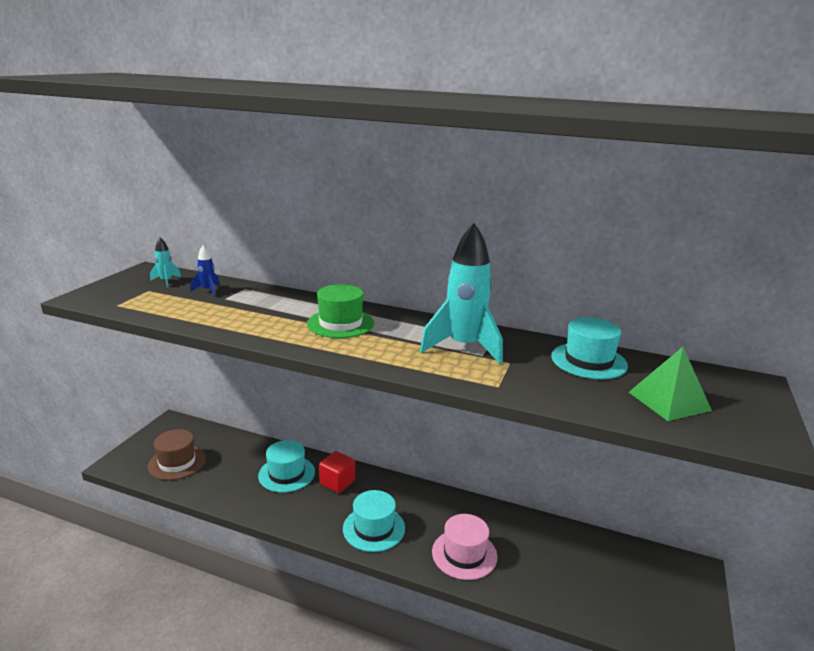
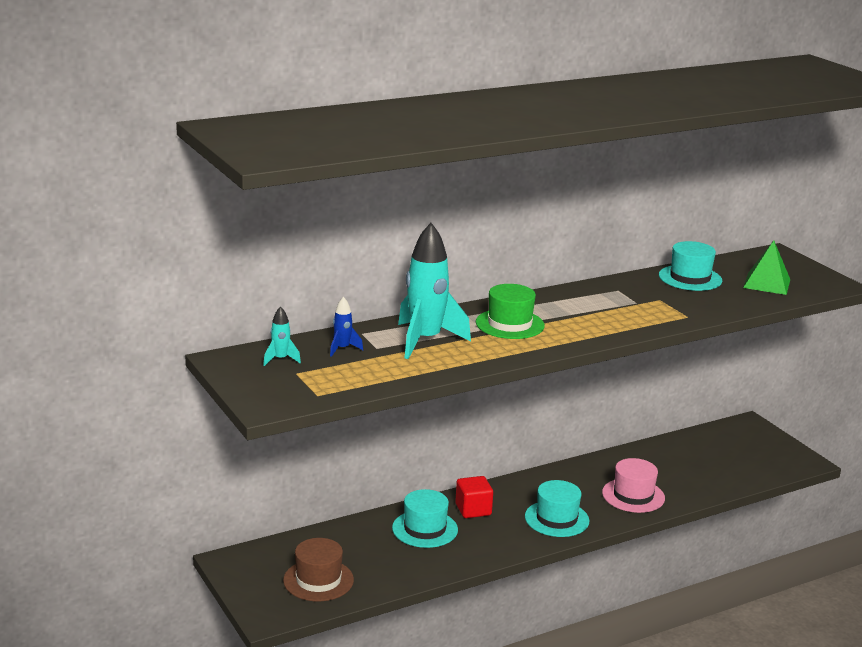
camera: 50 degrees left, 0 degrees up
(464, 347) = (616, 302): turquoise rocket -> turquoise rocket (425, 341)

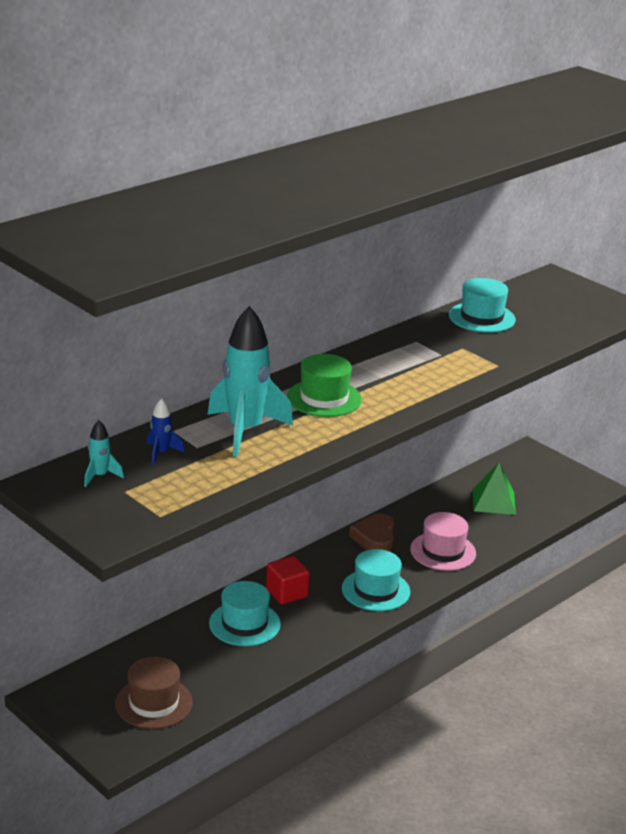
camera: 15 degrees left, 5 degrees up
(573, 476) = (375, 538): none -> brown heart
(766, 283) = (559, 315): green pyramid -> green pyramid (494, 501)

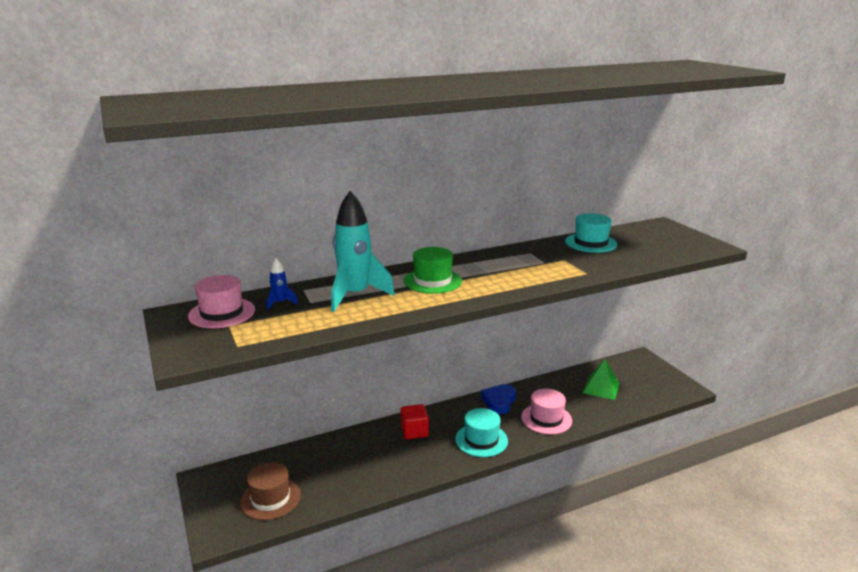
camera: 20 degrees right, 5 degrees down
(100, 476) = (222, 313): turquoise rocket -> pink hat
(244, 624) = (371, 449): turquoise hat -> none
(375, 538) = (499, 402): brown heart -> blue heart

